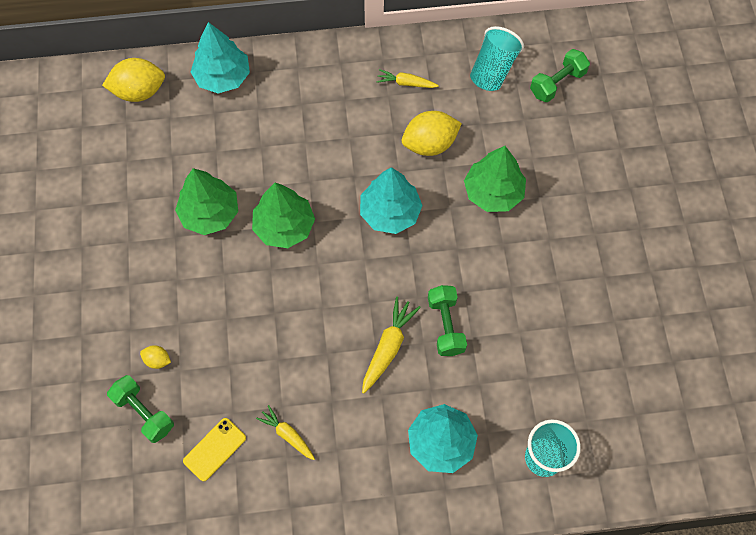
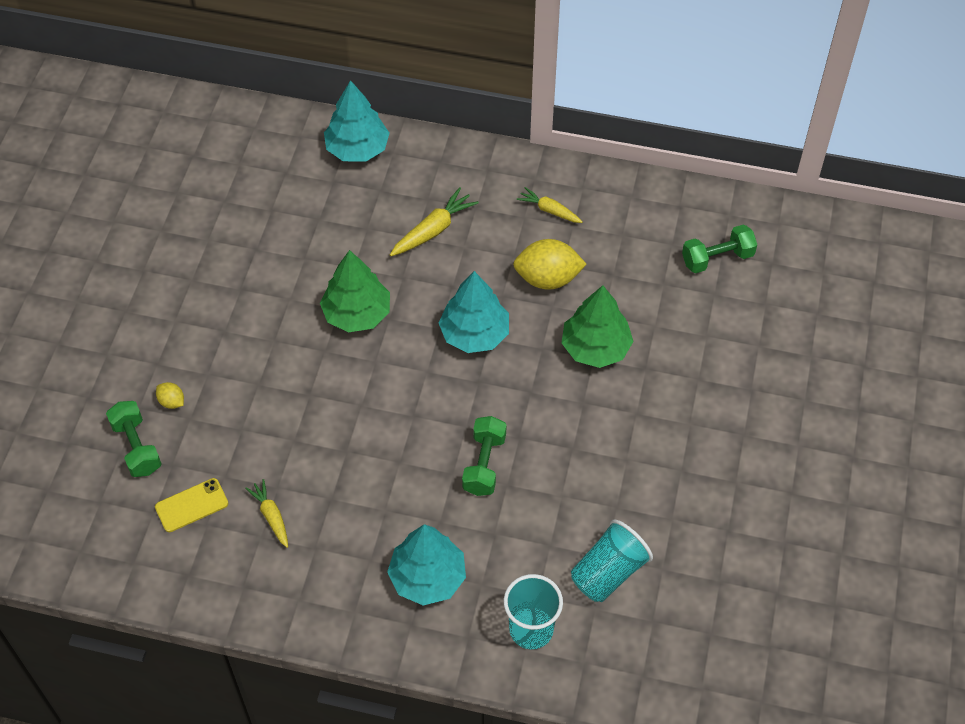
camera: 20 degrees right, 10 degrees down
(139, 92) = (265, 139): yellow lemon -> none
(210, 213) = (286, 277): green tree -> none
(388, 347) = (413, 466): yellow carrot -> yellow carrot (433, 230)
(493, 70) = (651, 224): turquoise cup -> turquoise cup (608, 573)

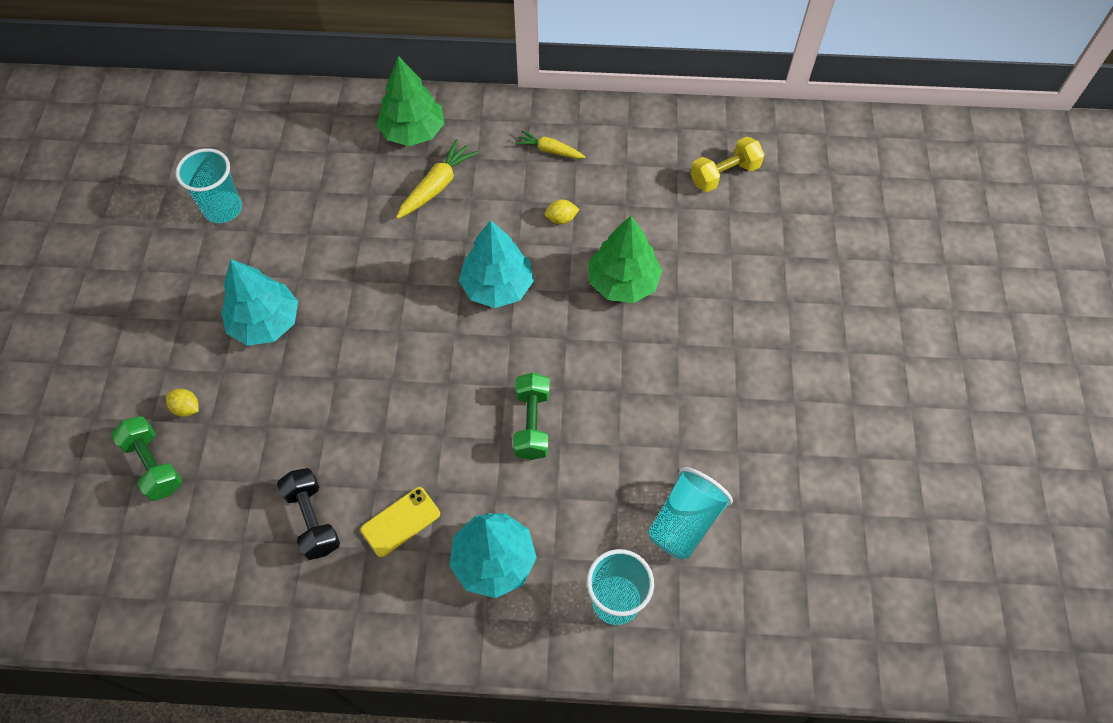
camera: 10 degrees left, 5 degrees up
(191, 505) = (223, 521): yellow phone -> yellow phone (400, 522)
(227, 223) = (223, 209): none -> turquoise cup
(271, 516) = (313, 519): yellow carrot -> black dumbbell
(357, 149) = (347, 116): turquoise tree -> turquoise tree (266, 322)
(357, 314) = (372, 283): green tree -> green tree (413, 132)
(548, 279) = (561, 219): yellow lemon -> yellow lemon, size x0.48
(717, 258) = (724, 174): green dumbbell -> yellow dumbbell

